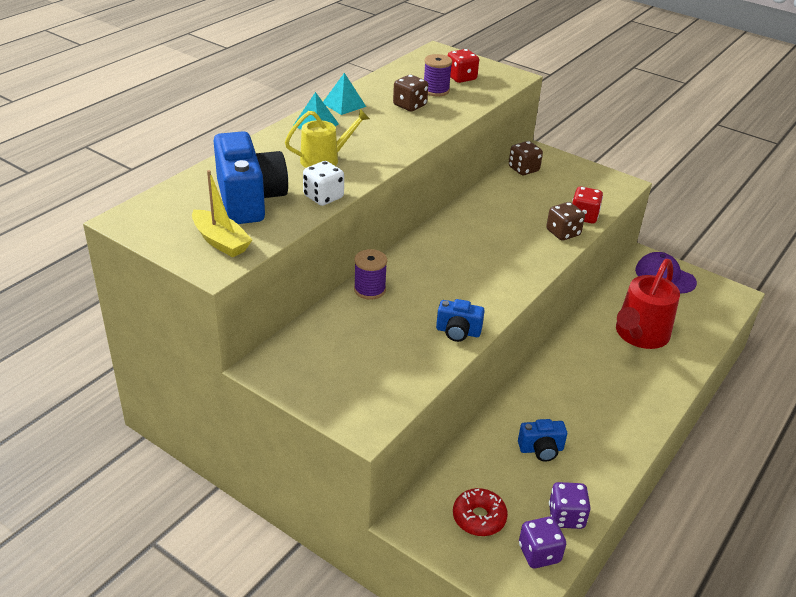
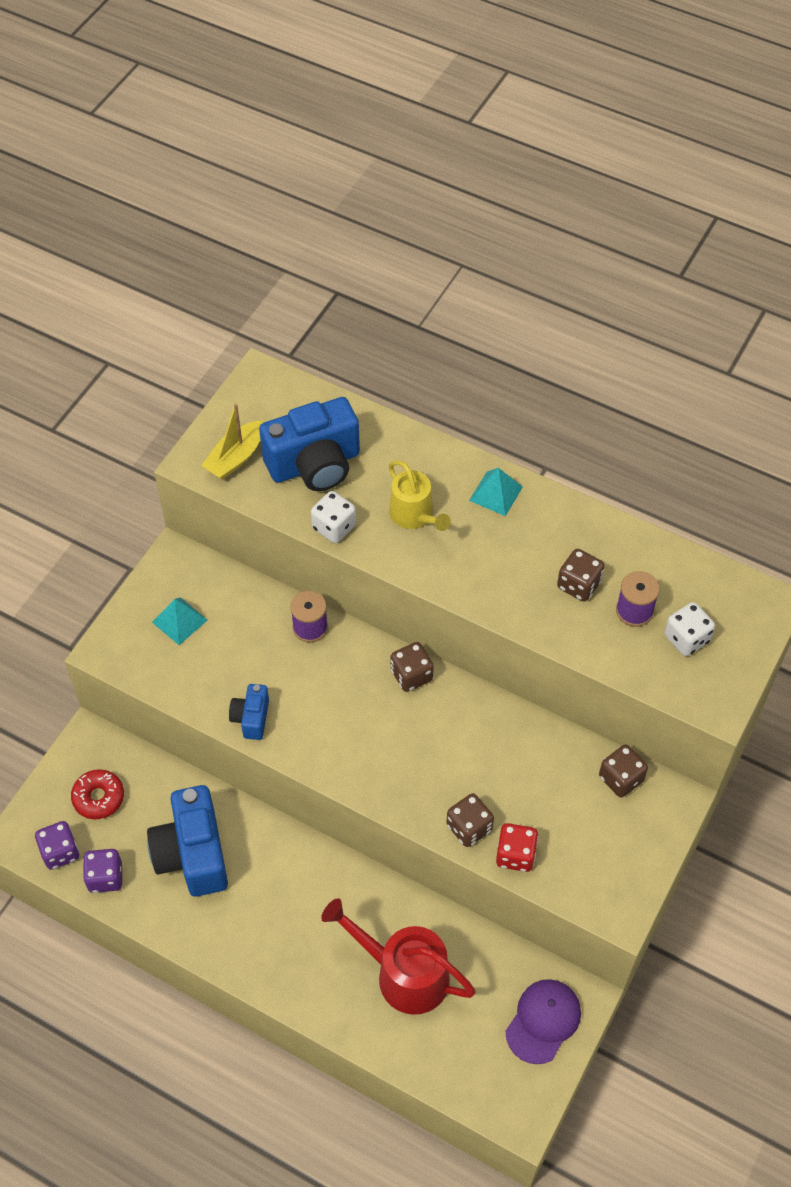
camera: 85 degrees right, 20 degrees up
(344, 104) = (558, 513): turquoise pyramid -> turquoise pyramid (179, 621)
(427, 243) = (411, 675): none -> brown dice
(461, 78) = (686, 638): red dice -> white dice
(541, 449) = (193, 854): blue camera -> blue camera, size x1.98

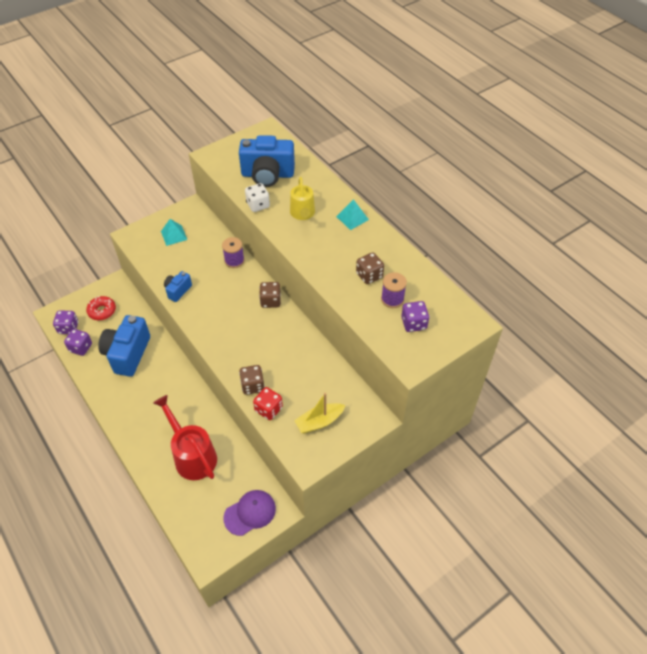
camera: 25 degrees right, 5 degrees down
(236, 457) = (231, 159): yellow boat -> yellow boat (319, 422)
(621, 778) = (350, 394): brown dice -> none
(686, 638) = (413, 323): white dice -> purple dice

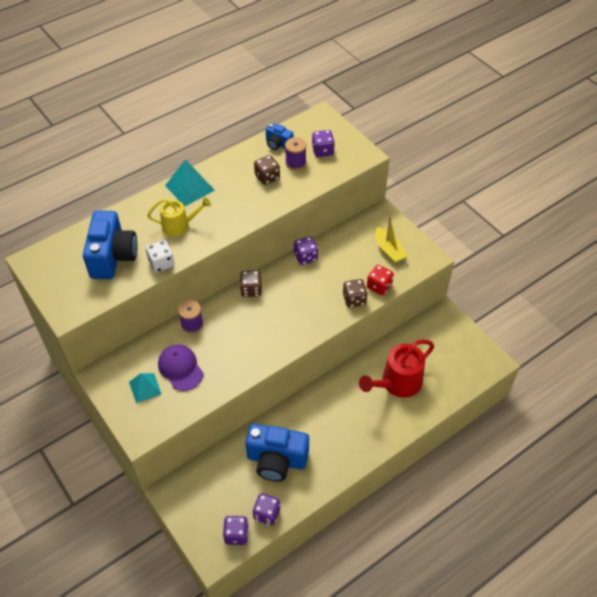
camera: 90 degrees left, 0 degrees up
(102, 311) = (212, 499): red donut -> none
(178, 291) = (233, 374): blue camera -> blue camera (278, 144)
(250, 513) = (448, 333): purple cap -> purple cap (180, 368)
(311, 344) = (305, 257): none -> purple dice
(352, 218) = (190, 188): turquoise pyramid -> turquoise pyramid, size x1.50

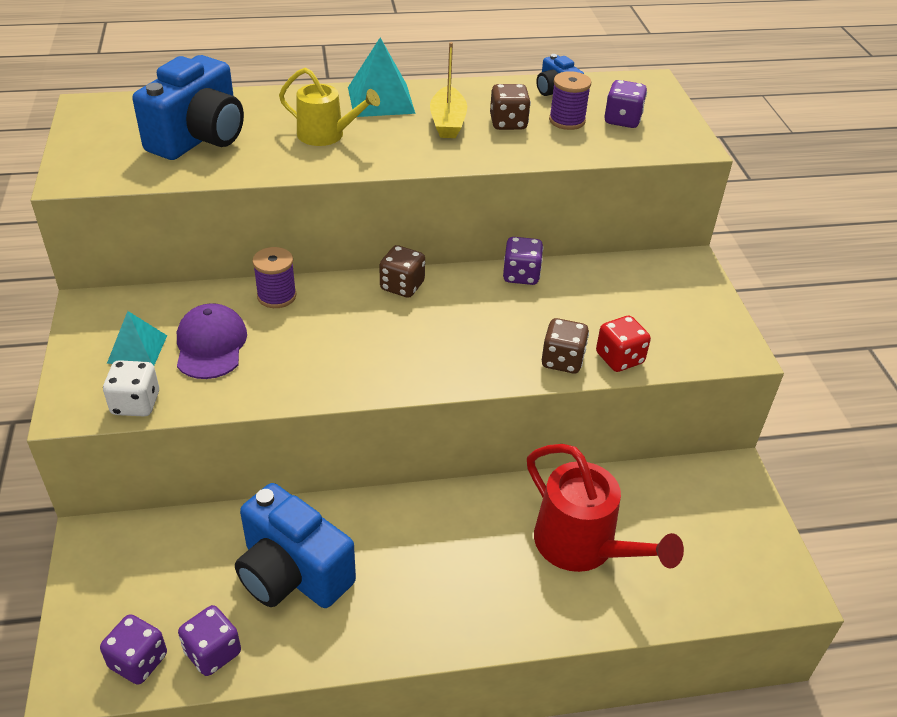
camera: 25 degrees right, 10 degrees down
(161, 263) = (260, 168): white dice -> white dice (136, 403)
(389, 250) = (670, 315): yellow boat -> yellow boat (447, 122)
(397, 383) = (583, 546): red watering can -> red watering can turned 120 degrees counterclockwise

